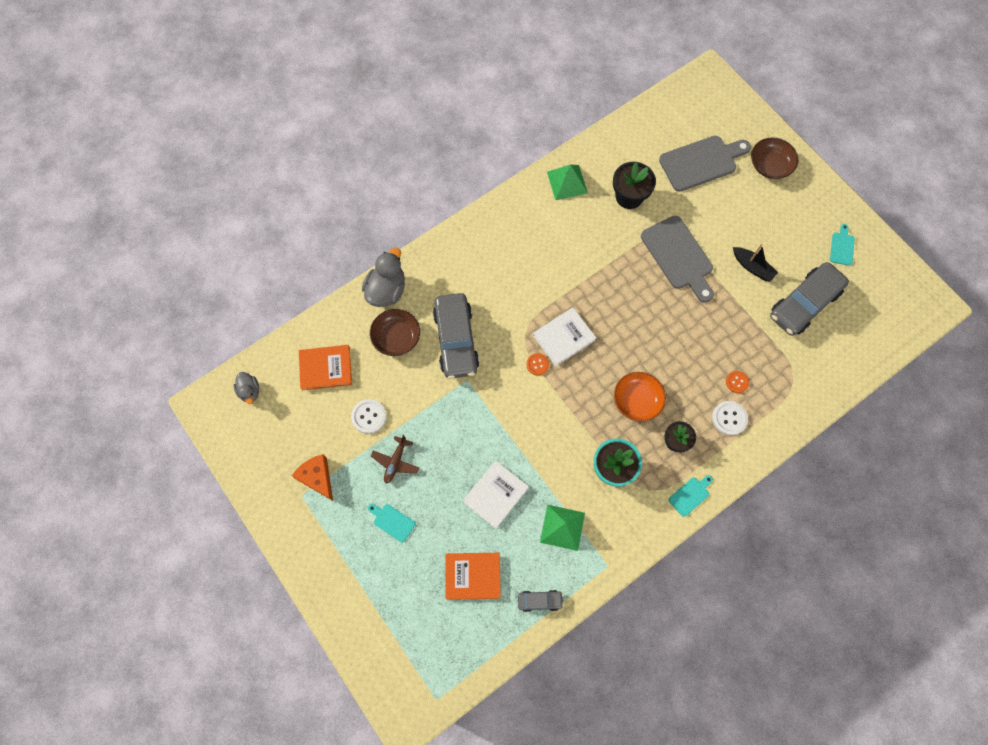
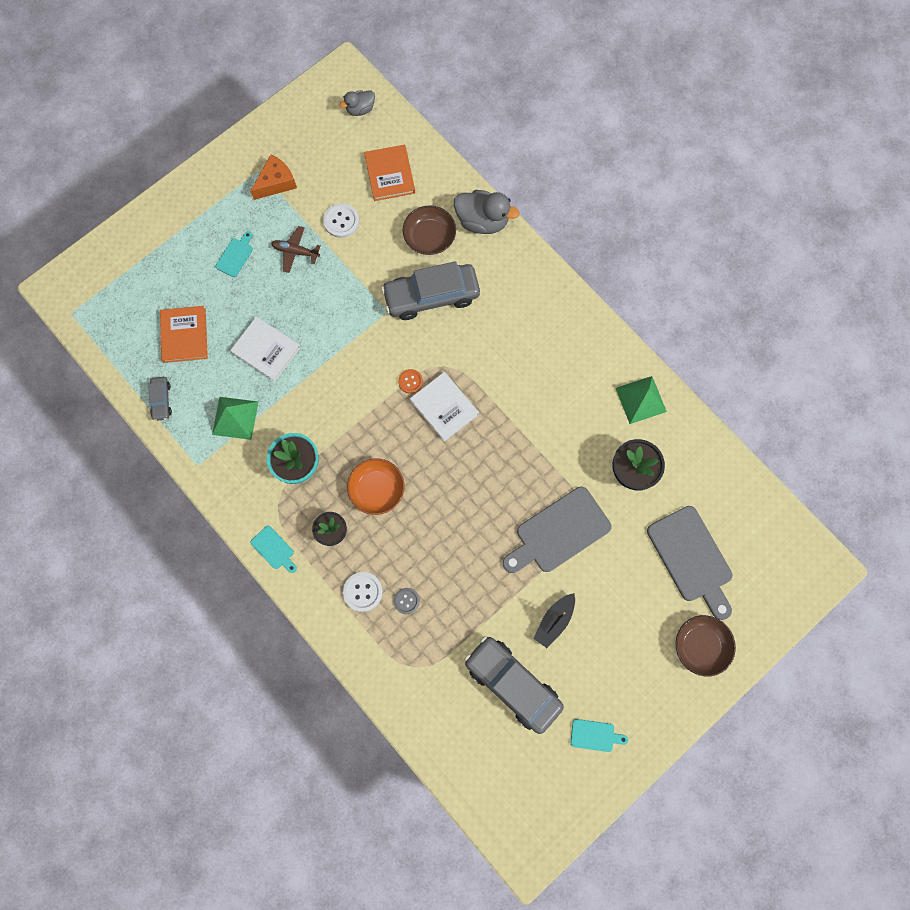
camera: 85 degrees right, 5 degrees up
(737, 382) = (406, 601): orange button -> grey button

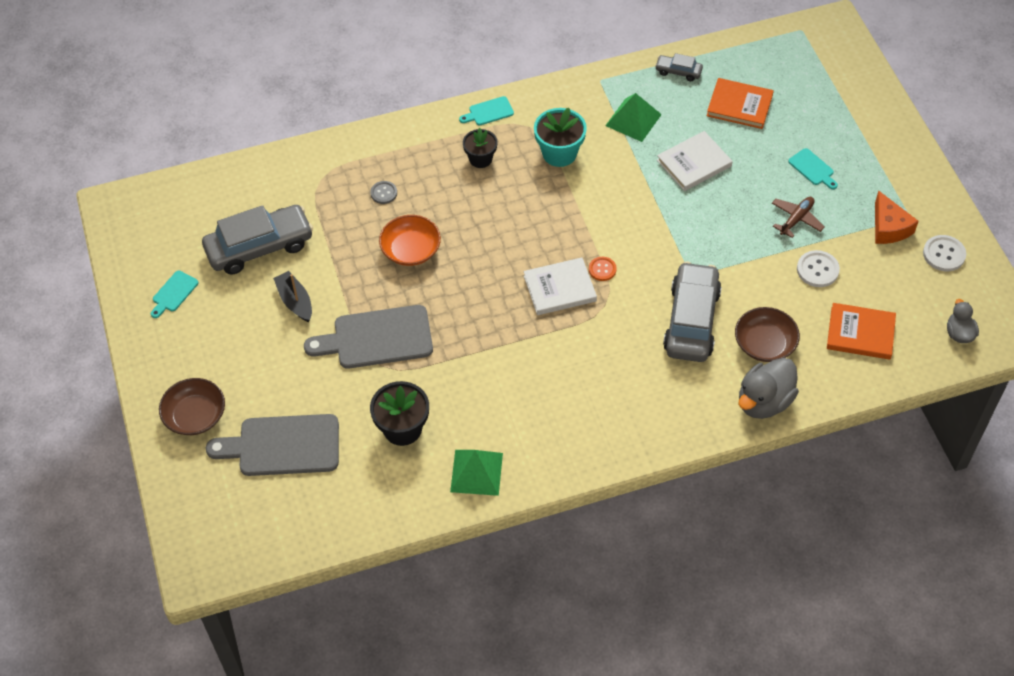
camera: 115 degrees right, 20 degrees down
(363, 592) = (411, 164): white button -> white button (944, 254)
(377, 489) = (503, 205): orange bowl -> orange bowl (411, 250)
(559, 532) = (377, 338): grey cutting board -> grey cutting board turned 90 degrees counterclockwise

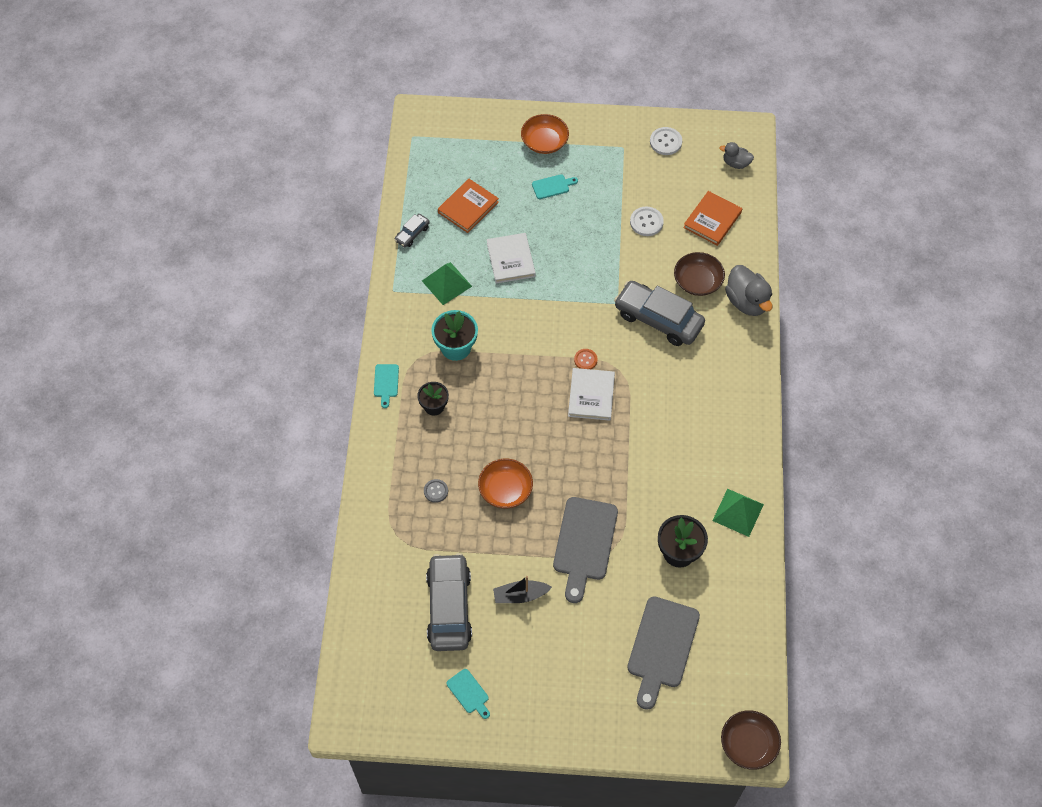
camera: 70 degrees left, 5 degrees up
(195, 415) = (606, 708): brown bowl -> brown bowl (748, 744)
(796, 219) = (595, 216): brown plane -> none
(868, 142) = (544, 142): none -> orange bowl
(889, 227) = (628, 163): orange cheese -> none

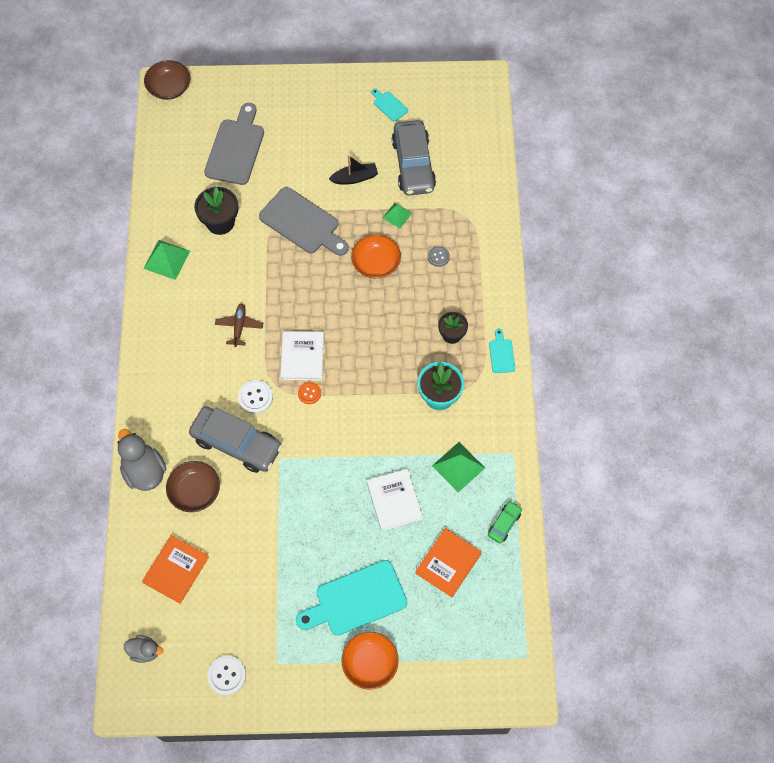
camera: 175 degrees right, 5 degrees up
(412, 234) = (504, 524): grey car -> green car
(476, 544) = (397, 215): none -> green pyramid
(552, 186) = (356, 600): turquoise cutting board -> turquoise cutting board, size x2.12
(584, 543) = (302, 223): grey cutting board -> grey cutting board turned 120 degrees clockwise
(646, 222) = (249, 560): white button -> white button (255, 397)
(656, 431) = (239, 327): none -> brown plane

